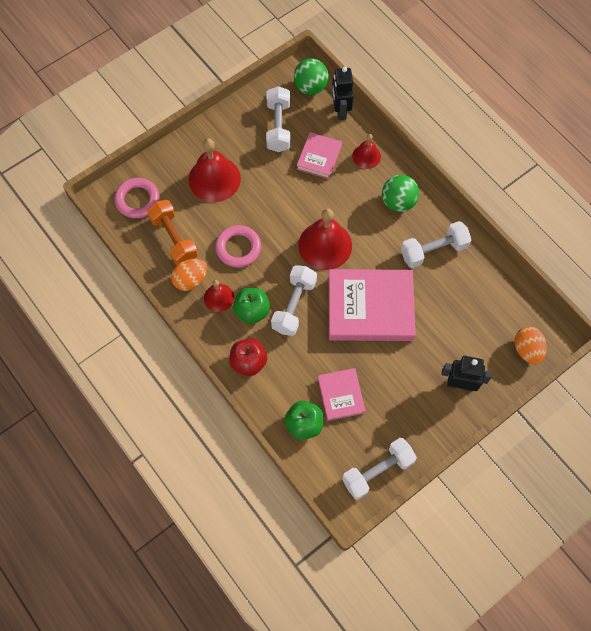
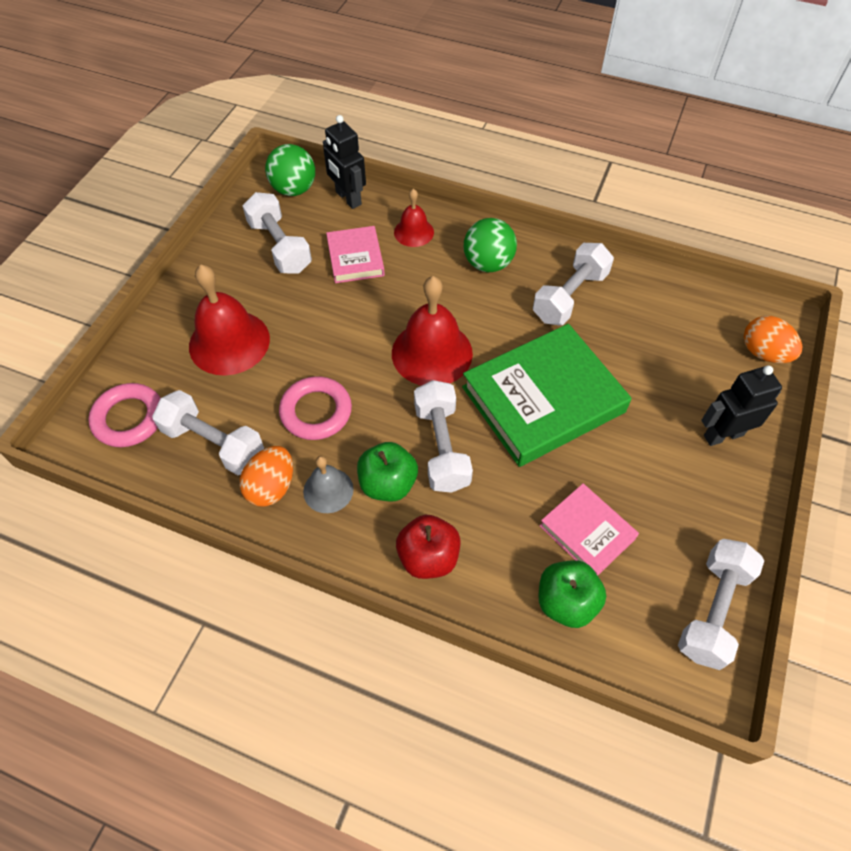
camera: 30 degrees left, 10 degrees down
(174, 238) = (214, 443): orange dumbbell -> white dumbbell
(219, 297) = (328, 490): red bell -> grey bell
(370, 308) = (543, 399): pink book -> green book

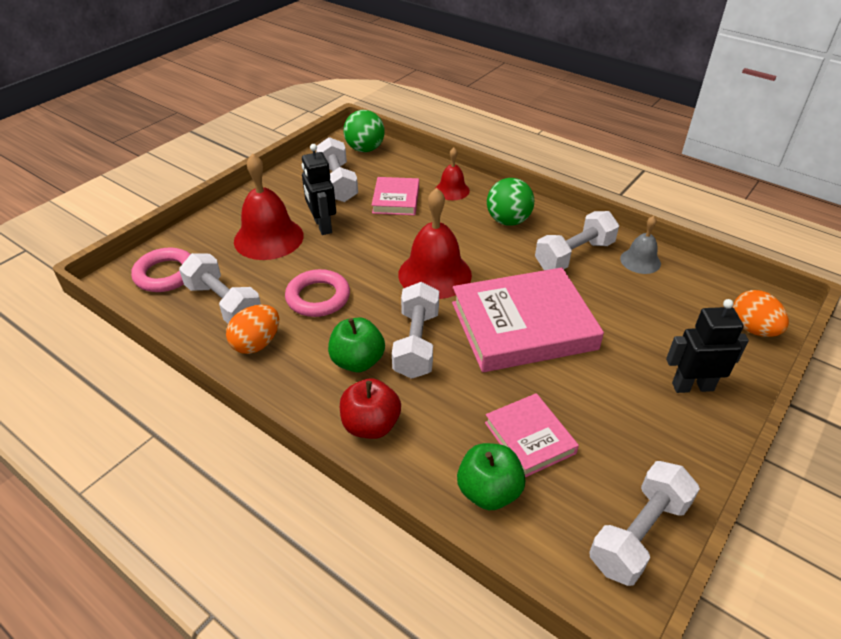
camera: 15 degrees right, 15 degrees down
(328, 490) = (303, 355): grey bell -> grey bell (640, 261)
(348, 198) = (406, 161): black robot -> black robot (322, 226)
(543, 399) = (523, 326): green book -> pink book

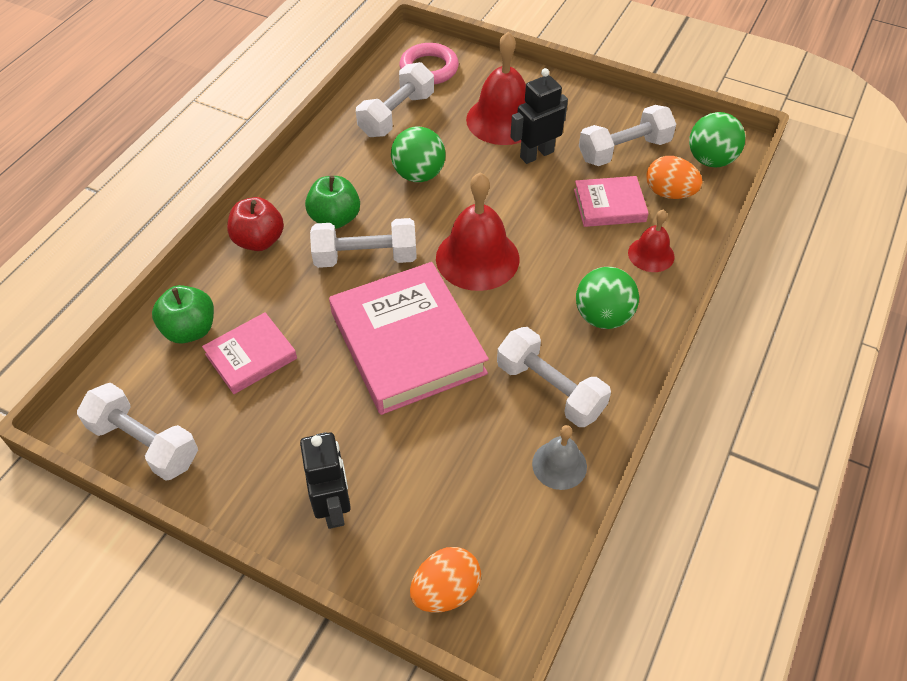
camera: 80 degrees right, 10 degrees up
(257, 343) = (348, 148): orange egg -> orange egg (669, 193)
(318, 297) = (419, 174): pink ring -> green ball

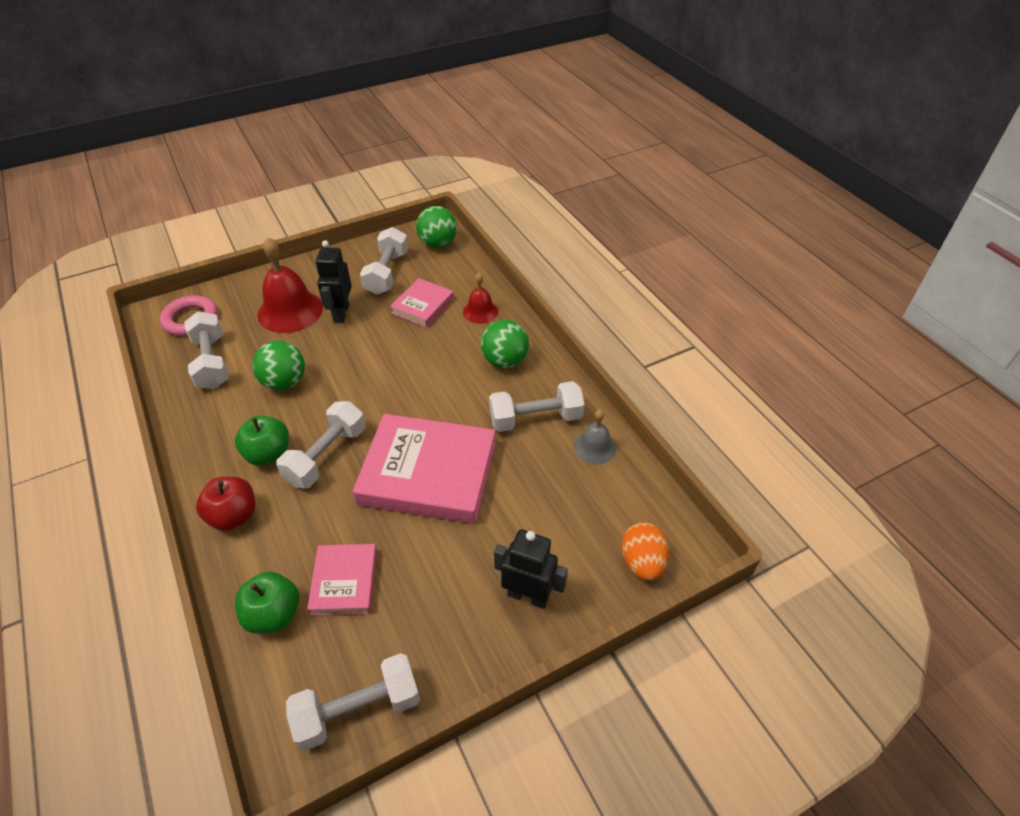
camera: 55 degrees left, 5 degrees down
(477, 258) = (395, 394): red bell -> none
(669, 193) = (443, 275): orange egg -> none

